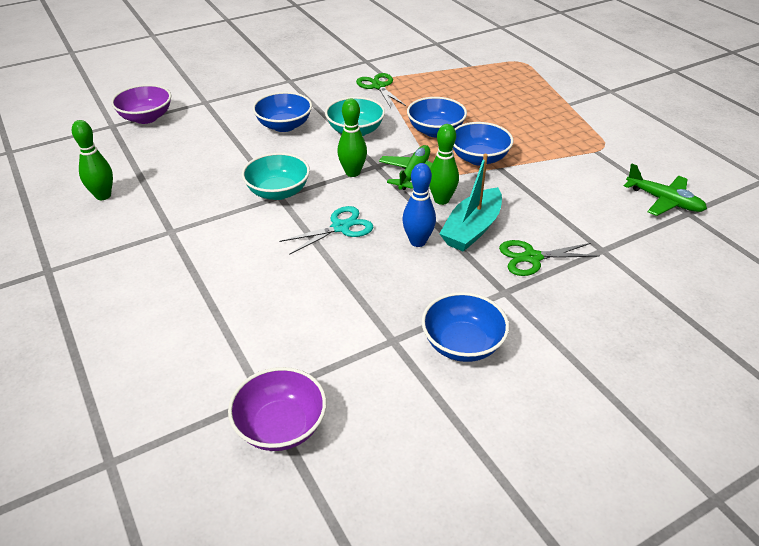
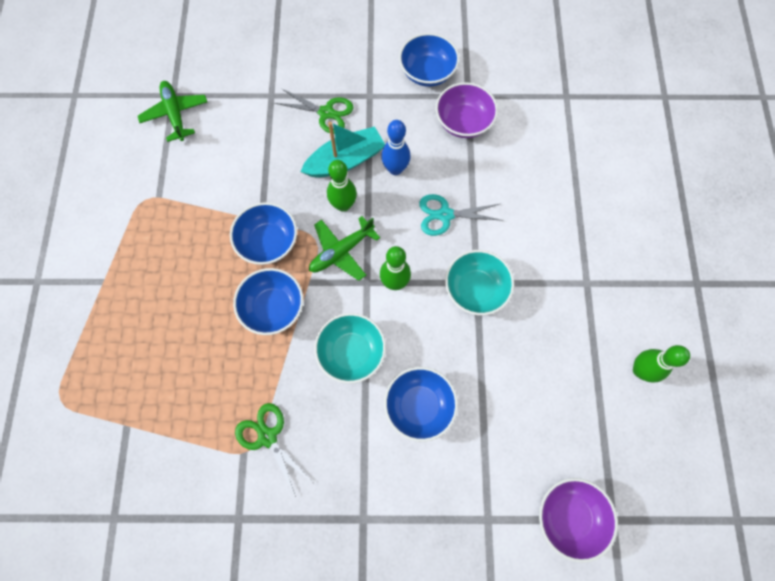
camera: 150 degrees left, 30 degrees up
(281, 426) = (563, 73): purple bowl -> purple bowl (463, 122)
(378, 86) = (267, 437): green scissors -> green scissors turned 135 degrees clockwise

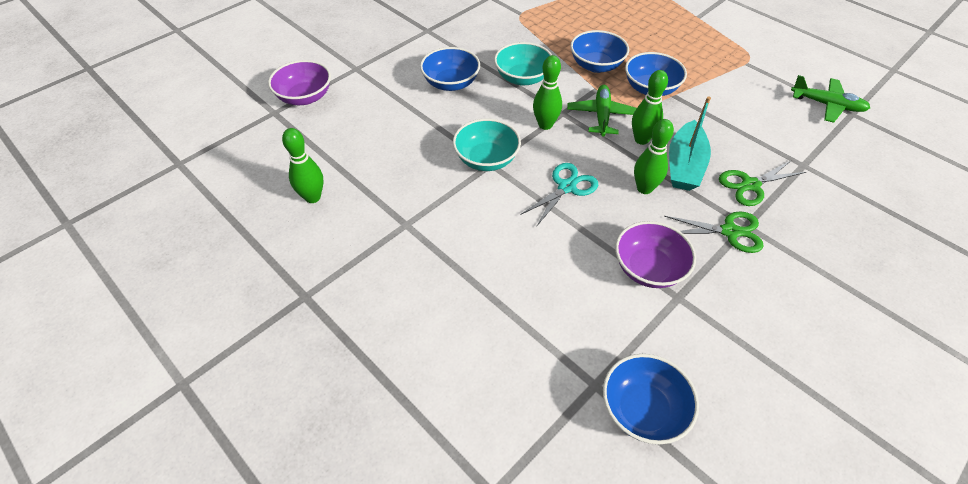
camera: 135 degrees right, 20 degrees down
(267, 437) = (517, 24): green scissors -> green scissors (729, 231)
(395, 169) = (644, 188): blue bowling pin -> green bowling pin
(427, 72) = (739, 287): blue bowl -> blue bowl (643, 410)

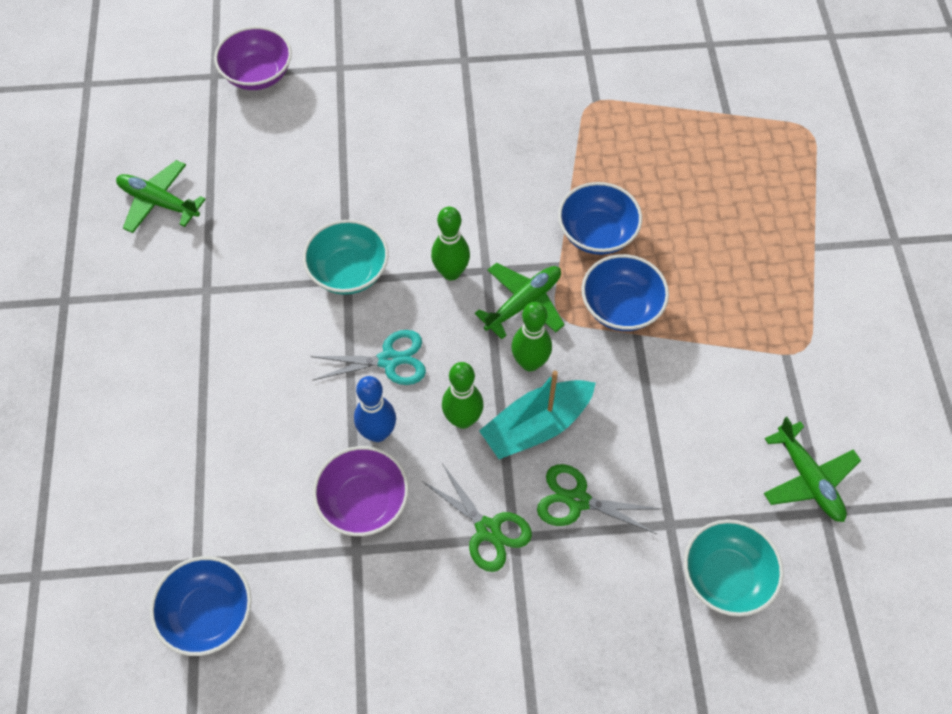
camera: 40 degrees right, 10 degrees up
(312, 197) = (158, 202): green bowling pin -> green plane
(451, 83) = (413, 152): blue bowl -> none
(522, 78) = (495, 195): turquoise bowl -> turquoise bowl (726, 577)
(608, 227) = (378, 433): none -> blue bowling pin

